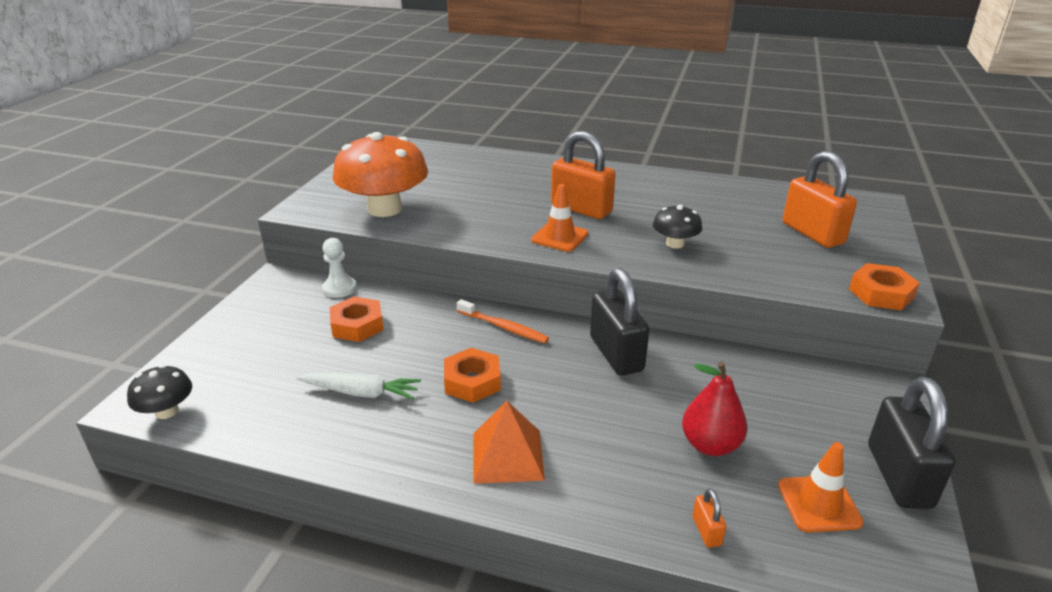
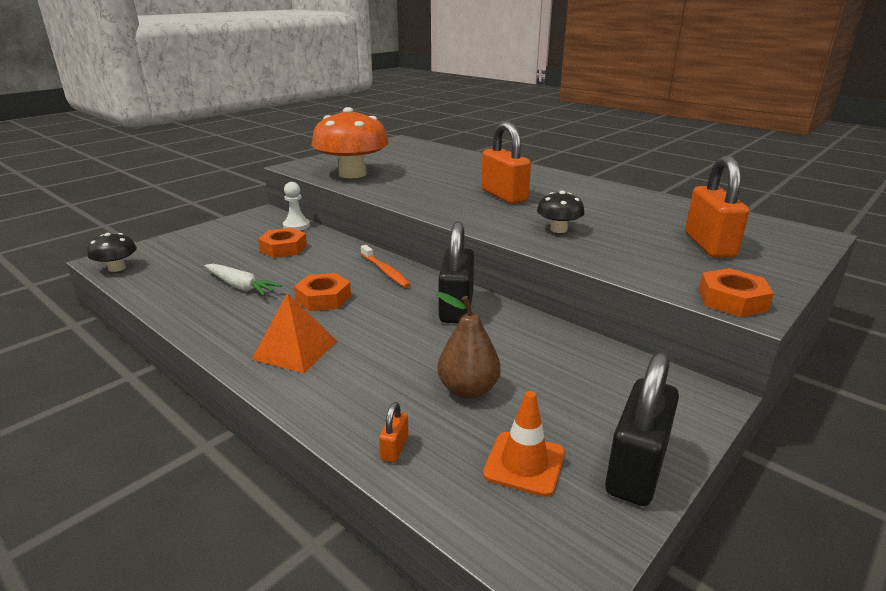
camera: 25 degrees right, 5 degrees down
(559, 237) = (463, 209): orange traffic cone -> none
(710, 445) = (468, 389): red pear -> brown pear

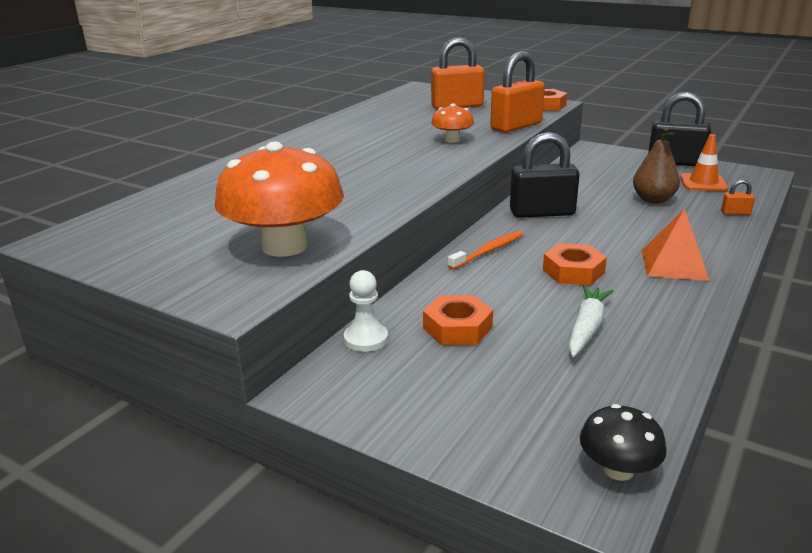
camera: 100 degrees left, 0 degrees up
(504, 196) = (363, 160): orange padlock -> orange padlock (516, 126)
(558, 229) = (452, 140): black mushroom -> orange mushroom

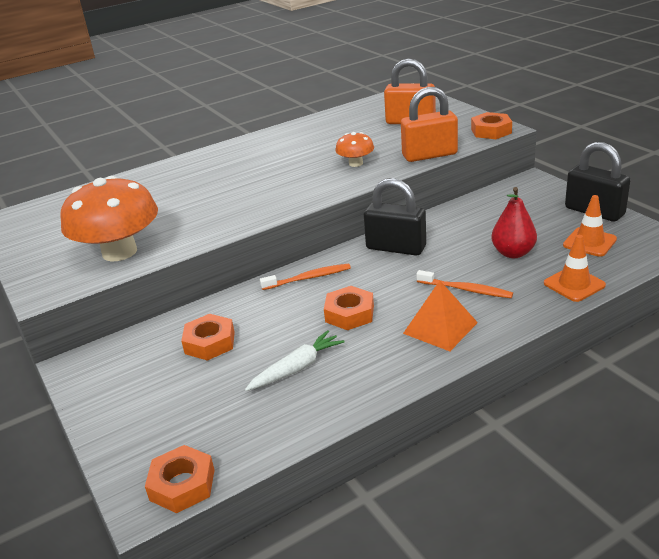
camera: 30 degrees right, 5 degrees up
(366, 339) = (144, 335): white pawn -> none
(618, 469) = (182, 485): black mushroom -> orange nut
(653, 200) = (513, 253): brown pear -> red pear
(653, 232) = (466, 289): none -> orange toothbrush
(735, 213) = (574, 284): orange padlock -> orange traffic cone

